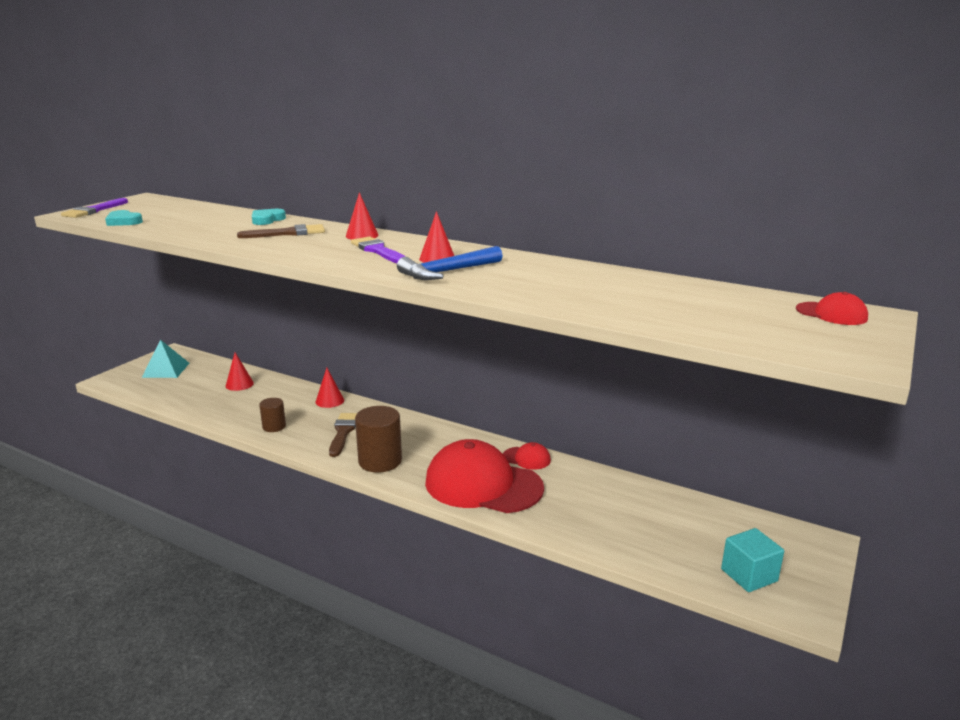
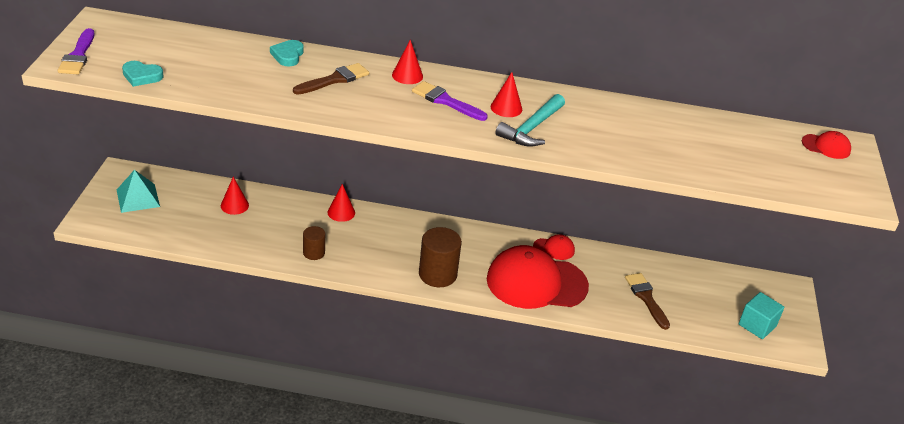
camera: 25 degrees left, 15 degrees up
(343, 432) = (382, 248): brown brush -> brown brush (646, 298)
(447, 272) = (531, 128): blue hammer -> turquoise hammer

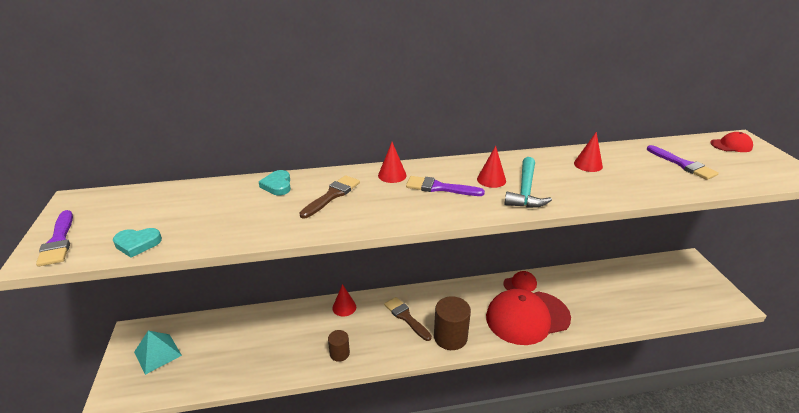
camera: 15 degrees left, 5 degrees down
(234, 205) = (250, 331): red cone -> red cone (588, 165)
(646, 298) = (610, 302): brown brush -> brown brush (406, 317)
(737, 150) = (683, 164): none -> purple brush
(757, 325) = (695, 297): turquoise cube -> none

